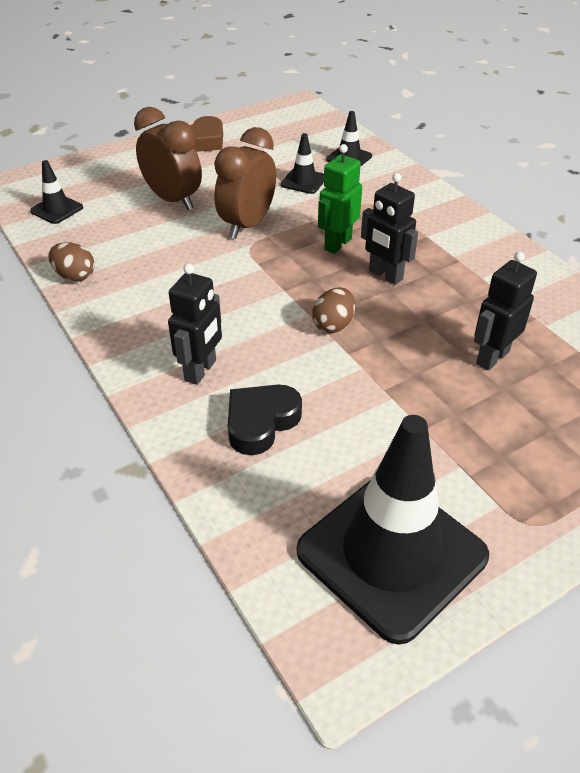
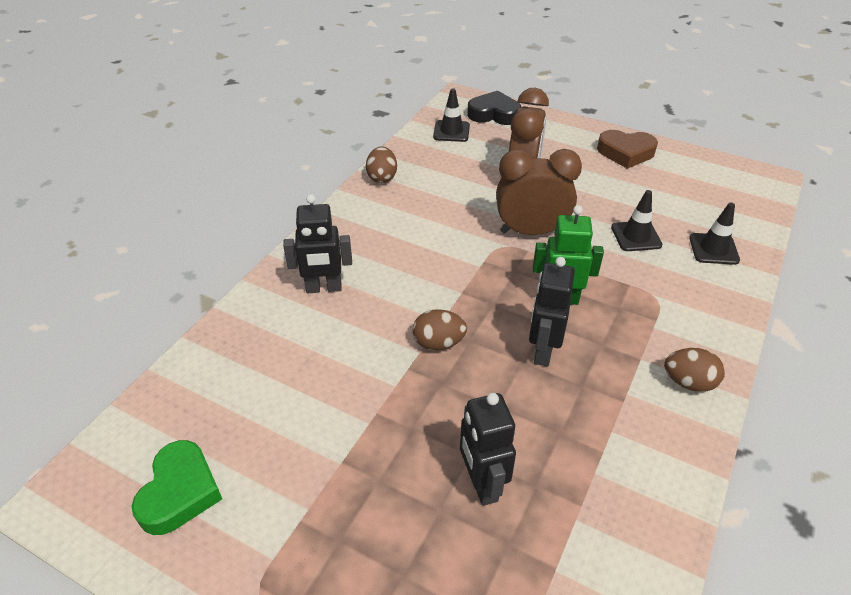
camera: 60 degrees right, 0 degrees up
(261, 422) = (286, 347): black heart -> black heart (494, 114)
(391, 553) = (180, 492): black traffic cone -> green heart
(462, 227) = (688, 382): none -> brown egg
(492, 357) = (481, 484): black robot -> black robot turned 120 degrees counterclockwise

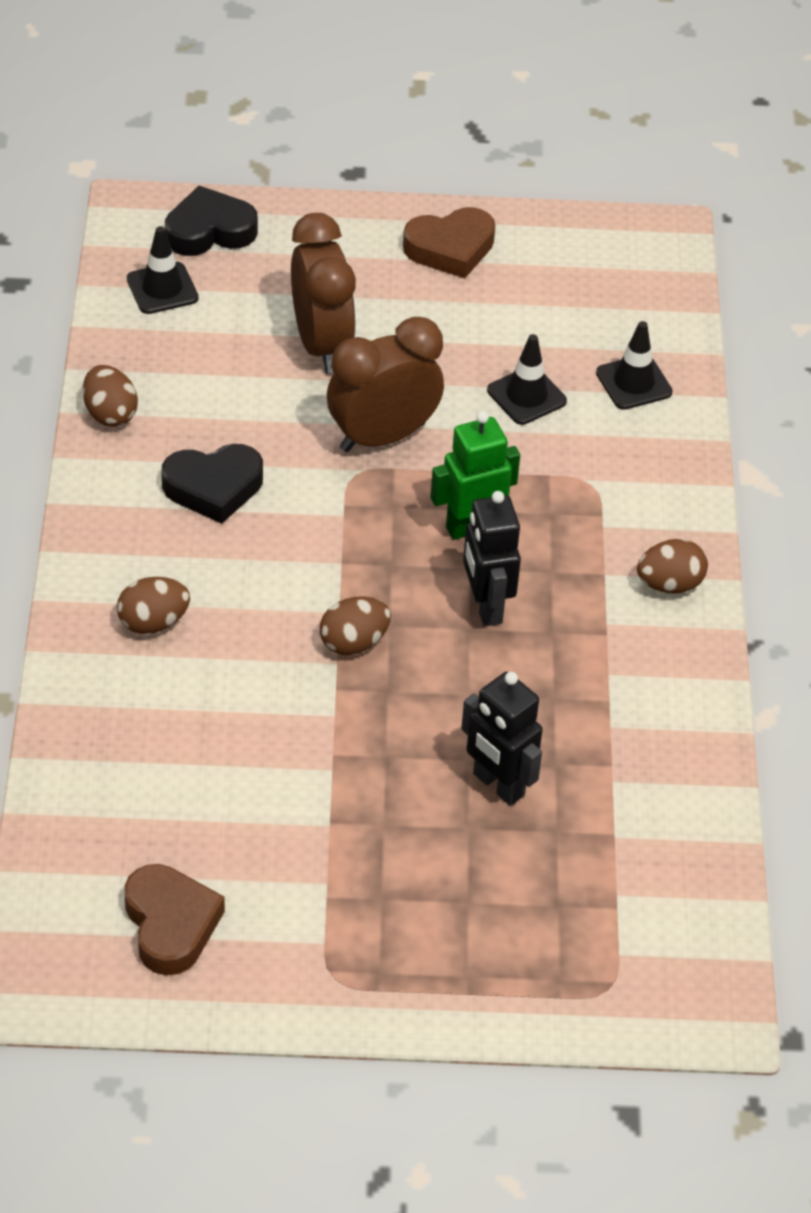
camera: 30 degrees left, 5 degrees up
(180, 492) = (170, 924): green heart -> brown heart
(324, 288) = (153, 622): black robot -> brown egg
(412, 228) = (213, 487): none -> black heart

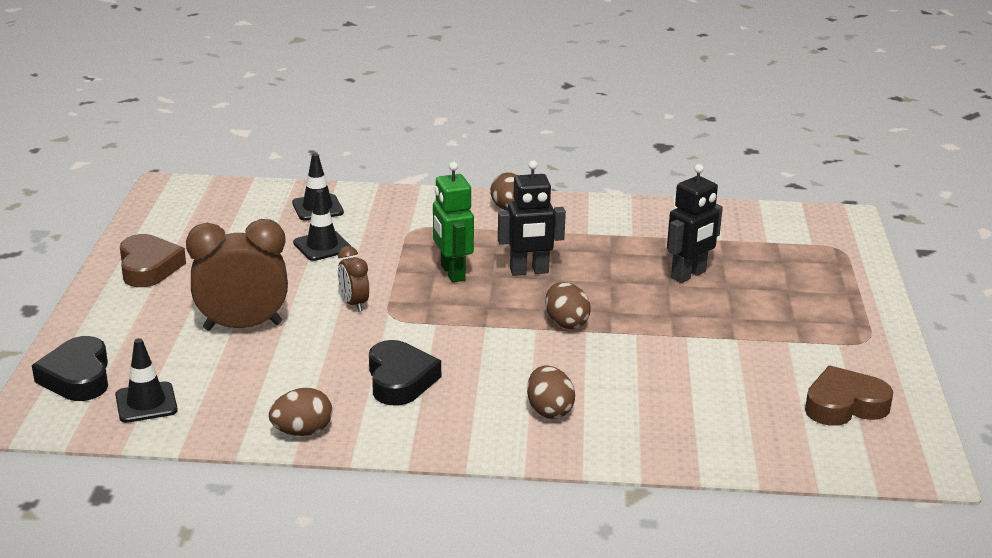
camera: 85 degrees left, 20 degrees down
(382, 436) = (354, 304): brown clock -> brown clock, size x0.51

